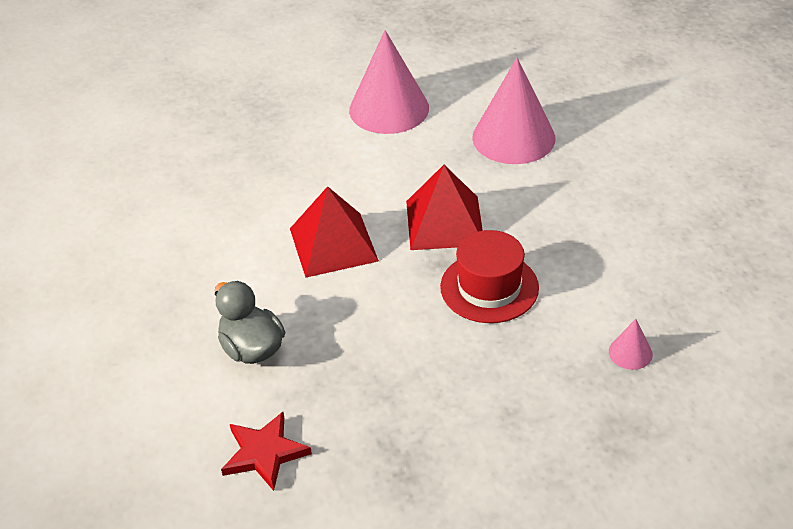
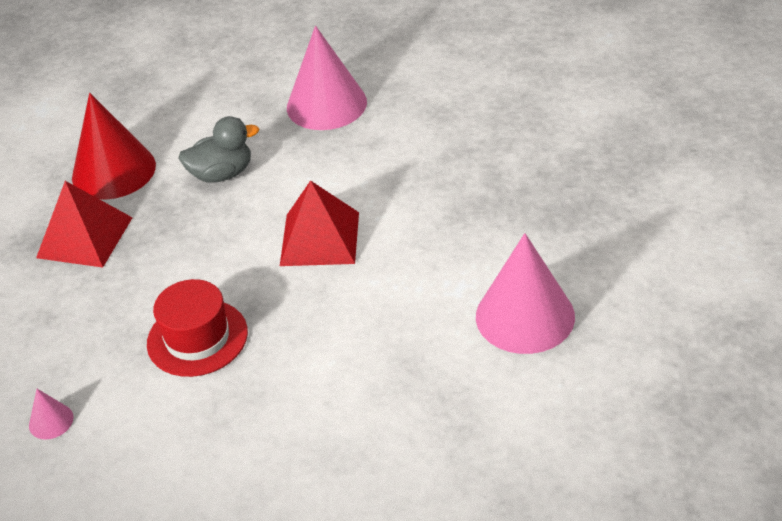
camera: 110 degrees right, 0 degrees up
(264, 453) = (114, 171): red star -> red cone
(444, 223) = (306, 324): red pyramid -> red pyramid (84, 237)
(513, 137) = (420, 418): pink cone -> pink cone (326, 104)

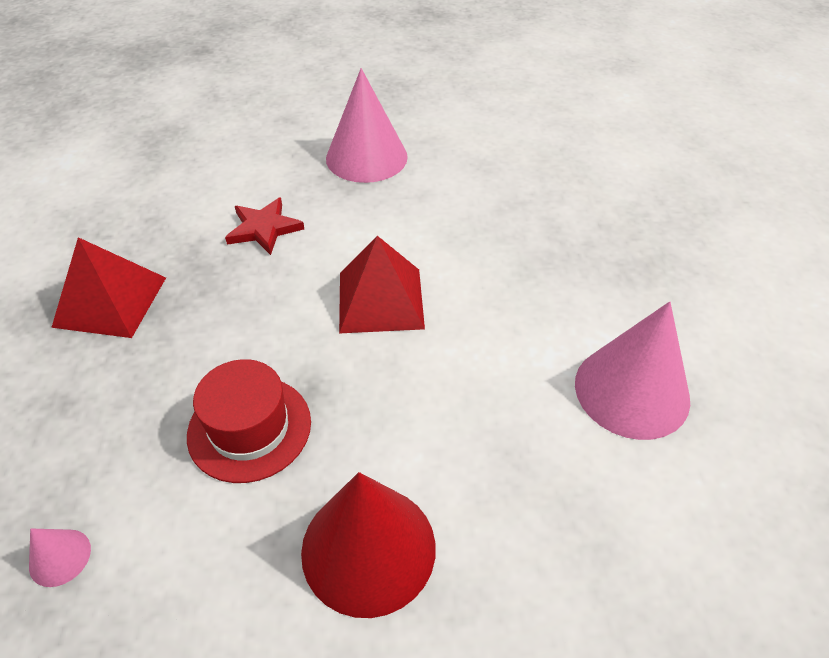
camera: 10 degrees left, 5 degrees up
(114, 171) = (144, 226): red cone -> red cone (368, 548)
(222, 174) = (264, 228): grey duck -> red star

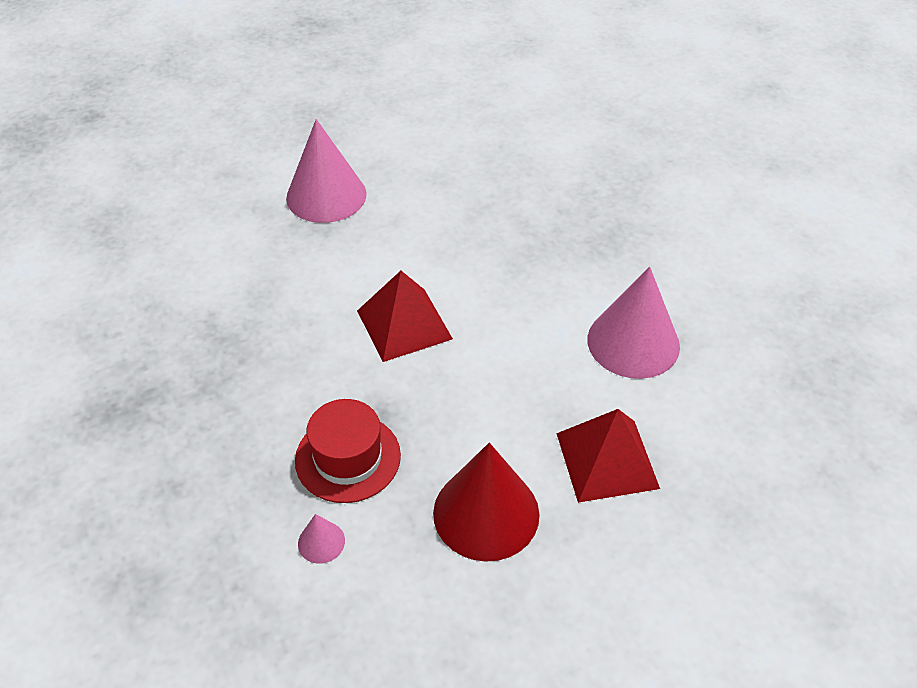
camera: 20 degrees left, 0 degrees up
(60, 557) = (248, 596): pink cone -> pink cone (321, 542)
(110, 301) = (160, 391): red pyramid -> red pyramid (606, 460)
(264, 228) = (266, 288): red star -> none

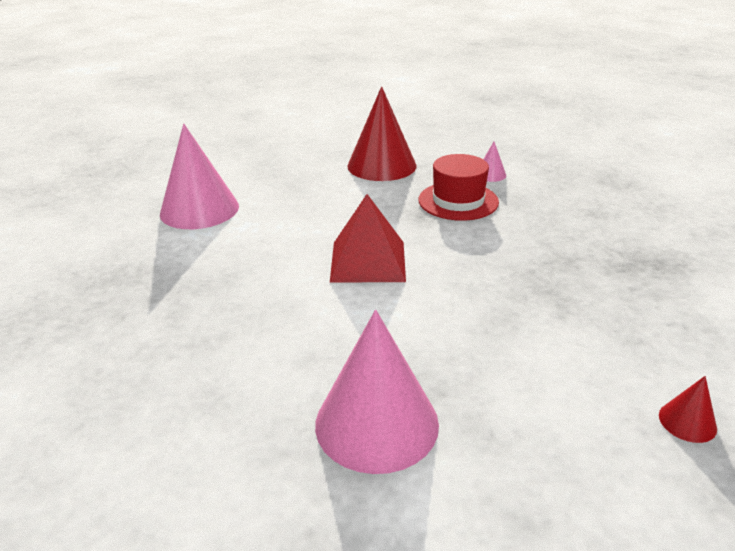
camera: 155 degrees left, 15 degrees down
(125, 252) = (687, 421): none -> red cone
(606, 460) = (289, 168): red pyramid -> none

